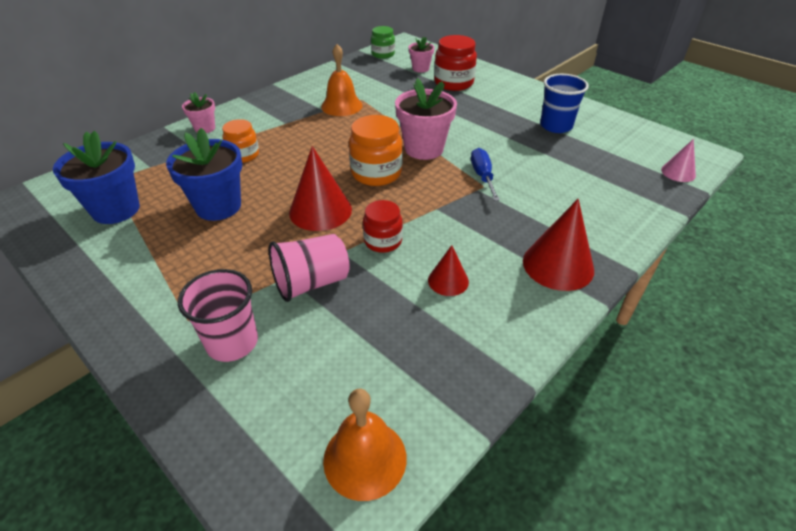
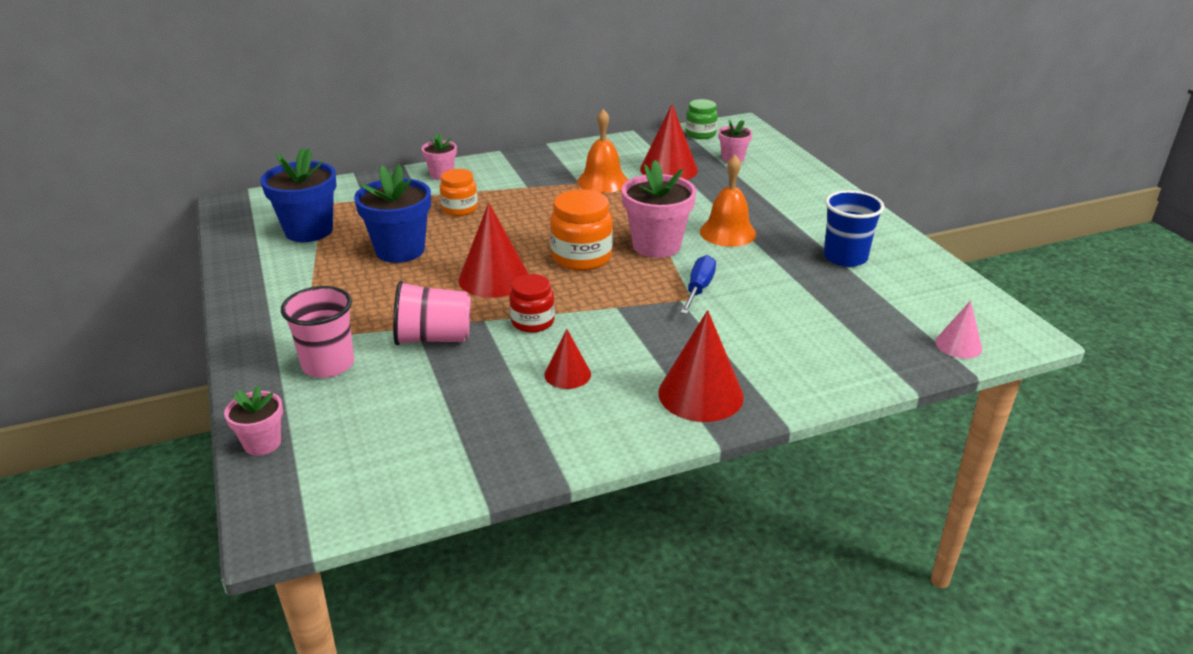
camera: 25 degrees right, 10 degrees down
(226, 457) = (262, 443): none -> pink flower pot
(365, 458) = (369, 483): orange bell -> orange bell (727, 232)
(382, 86) = (668, 169): none -> red cone
(453, 83) = (759, 183): red jar -> none

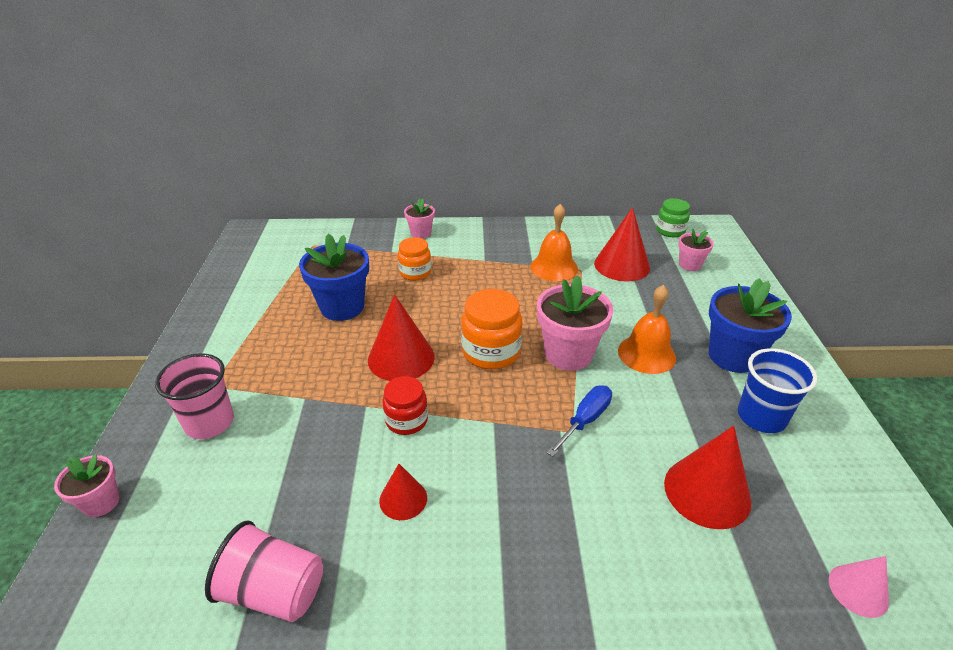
camera: 20 degrees right, 5 degrees up
(309, 231) = (285, 270): blue flower pot -> blue flower pot (733, 356)
(434, 338) = (311, 416): pink cup -> pink cup (274, 591)
(700, 394) = (521, 571): red cone -> red cone (707, 492)

